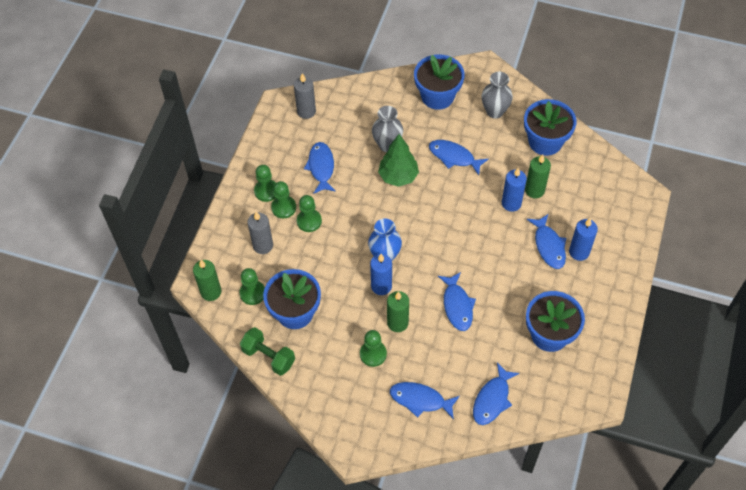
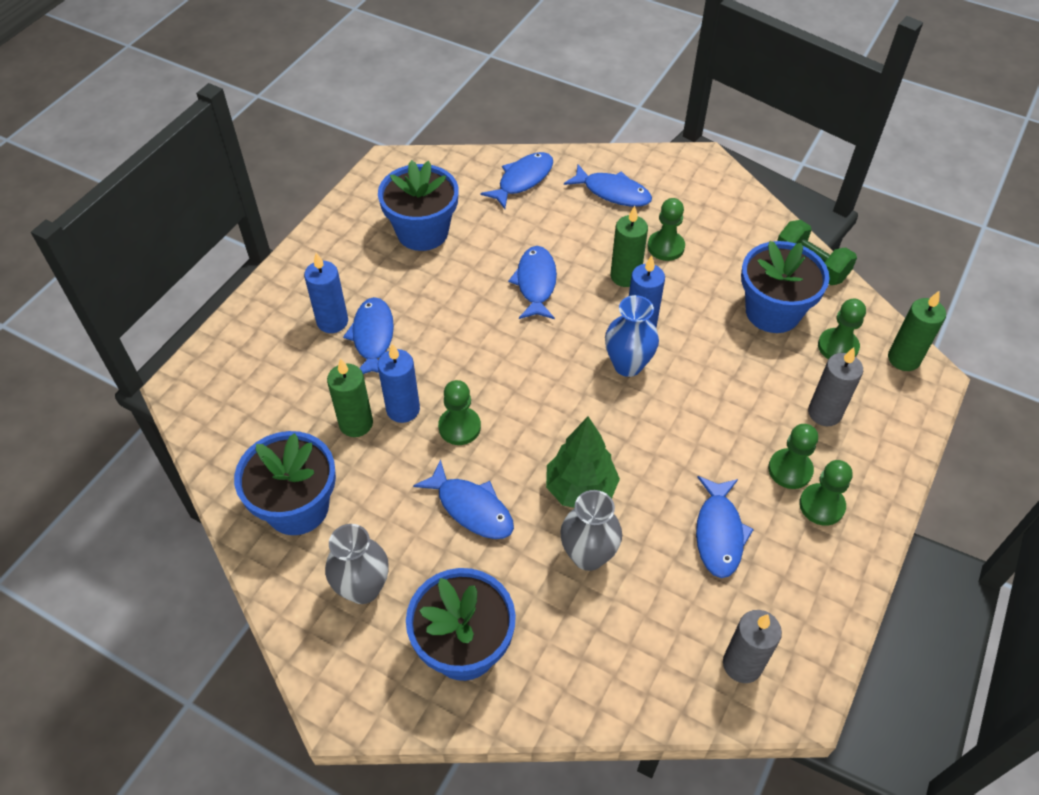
camera: 170 degrees left, 5 degrees down
(309, 221) = (746, 439): green pawn -> green pawn (459, 427)

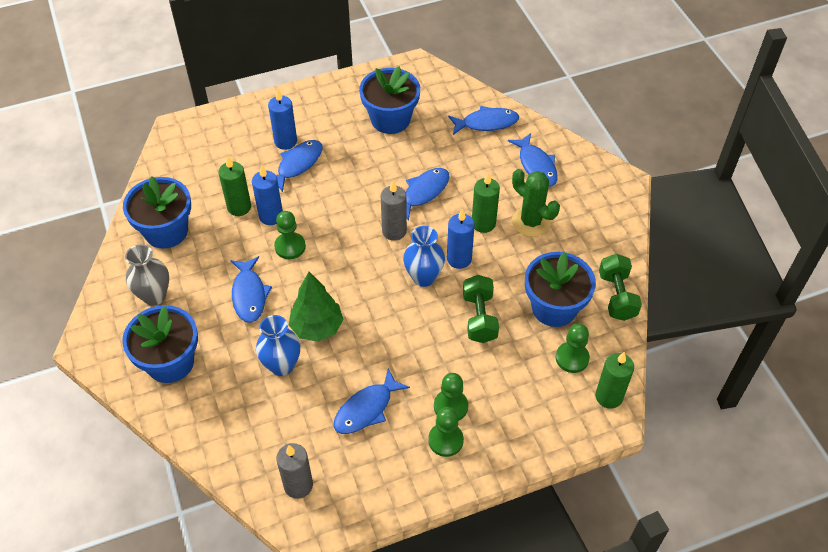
camera: 40 degrees right, 0 degrees up
(588, 555) = (282, 365): grey vase -> blue vase
(665, 247) = (531, 222): green pawn -> green cactus
(720, 367) = (479, 318): none -> green dumbbell
(824, 413) = (513, 390): grey candle -> grey candle (394, 231)

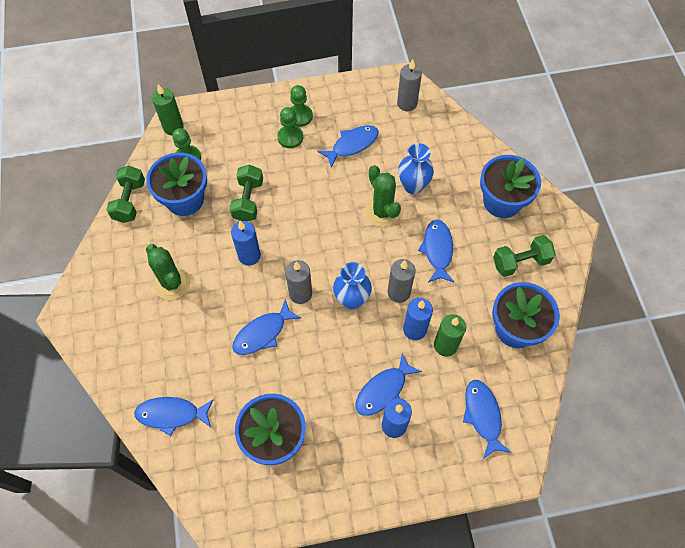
camera: 170 degrees left, 10 degrees up
(154, 296) = (520, 262): grey vase -> green dumbbell
(290, 247) = (399, 292): green pawn -> grey candle
(317, 327) = (382, 212): green tree -> green cactus
(423, 277) = (285, 243): blue vase -> blue vase (352, 300)
(483, 223) = (216, 288): green candle -> none
(536, 165) = (141, 347): blue fish -> blue fish (483, 415)

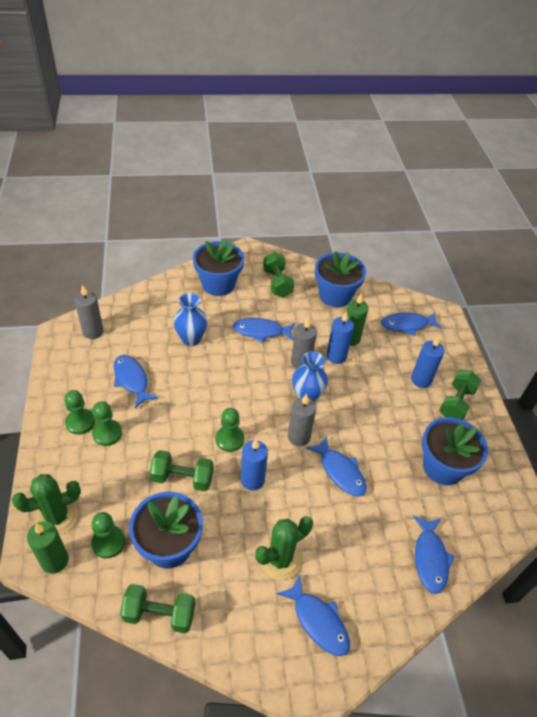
camera: 90 degrees left, 15 degrees down
(292, 233) = (229, 439): none -> green pawn
(364, 465) = (456, 403): none -> green dumbbell
(382, 212) = (216, 365): green cactus -> green cactus (57, 517)
(383, 390) = (391, 383): blue fish -> blue fish (318, 621)

